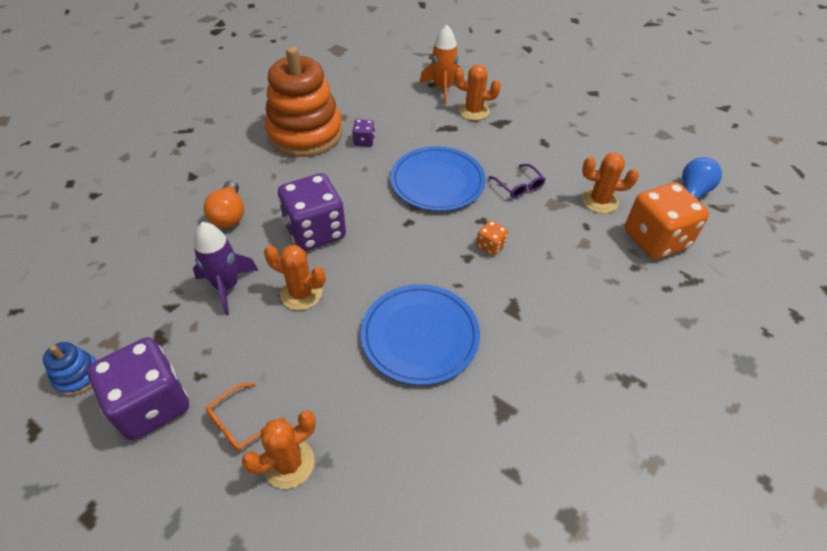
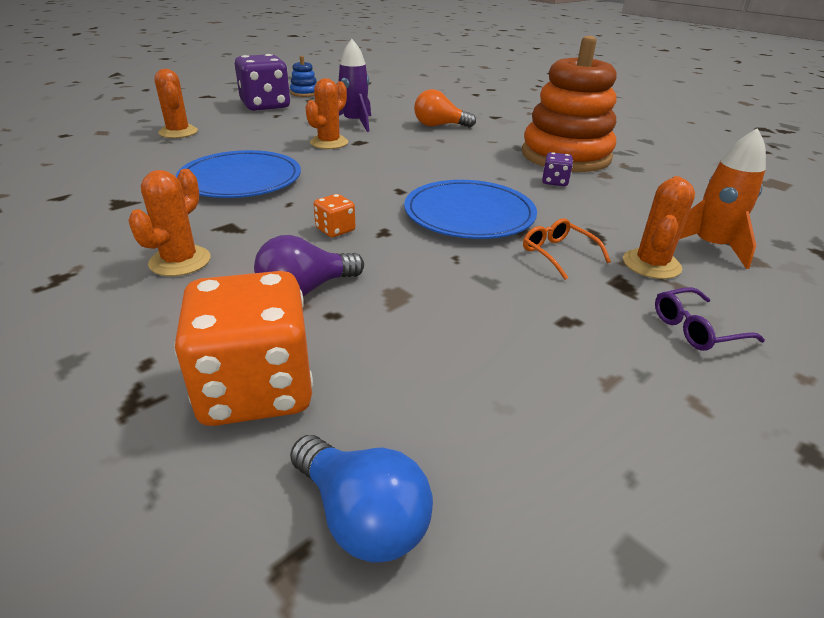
camera: 100 degrees right, 15 degrees down
(240, 423) = (225, 123): orange glasses -> orange glasses (558, 254)
(315, 231) = (405, 151): purple dice -> none
(519, 186) = (447, 271): purple glasses -> purple glasses (696, 329)
(570, 243) = (306, 289): none -> purple light bulb
(599, 201) = (387, 346): orange cactus -> orange cactus (180, 261)

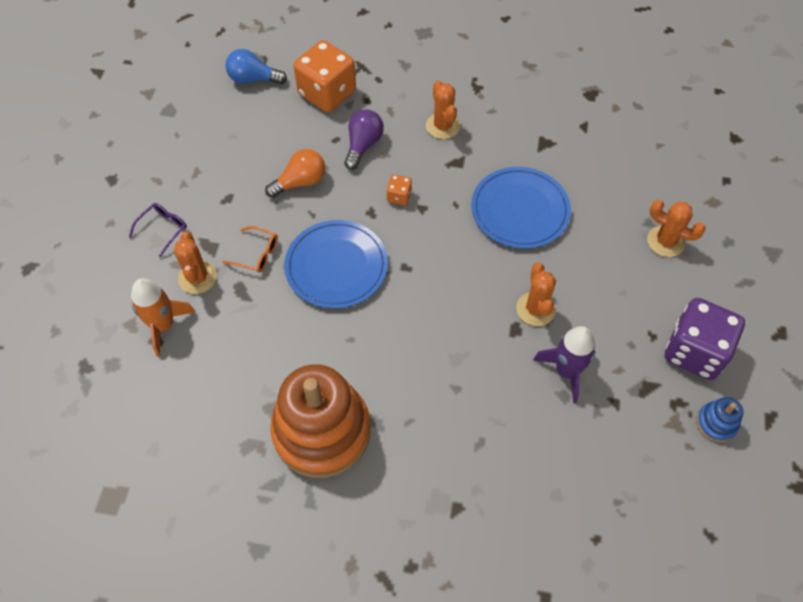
camera: 145 degrees right, 25 degrees up
(439, 126) = (487, 427): orange light bulb -> orange light bulb (300, 182)
(555, 182) = (305, 361): purple dice -> none

